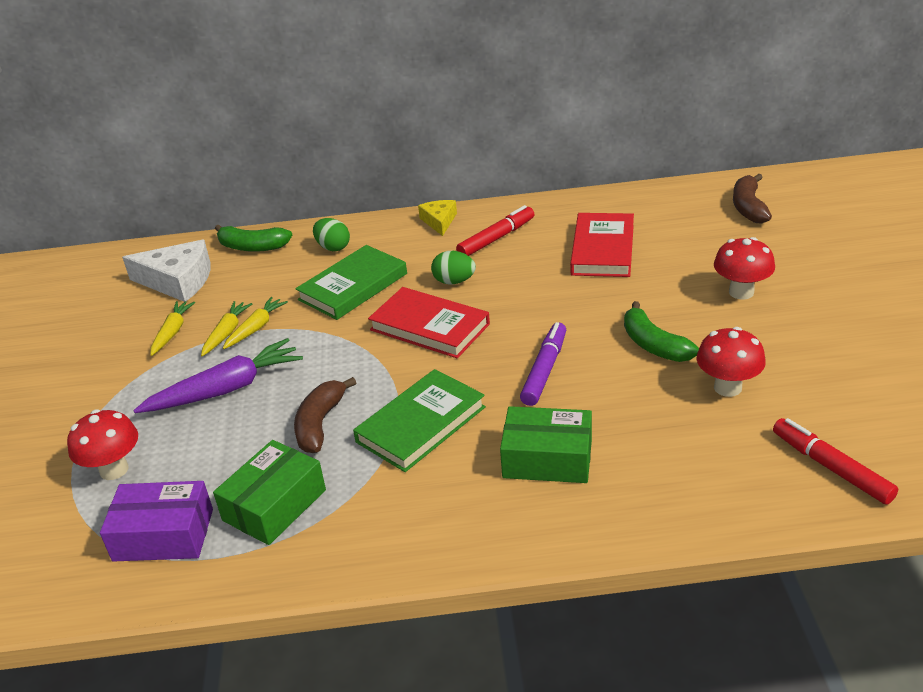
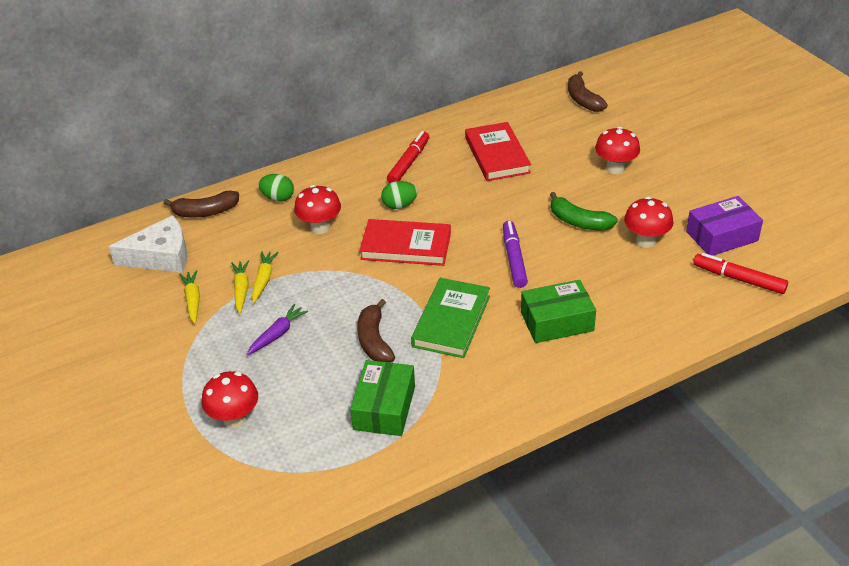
camera: 25 degrees left, 5 degrees up
(163, 535) = (315, 453): purple box -> purple box (721, 236)
(226, 389) = (277, 334): purple carrot -> purple carrot, size x0.57
(252, 247) = (205, 212): green banana -> brown banana
(353, 287) = (320, 227): green book -> red mushroom
(439, 221) = (352, 157): yellow cheese -> none

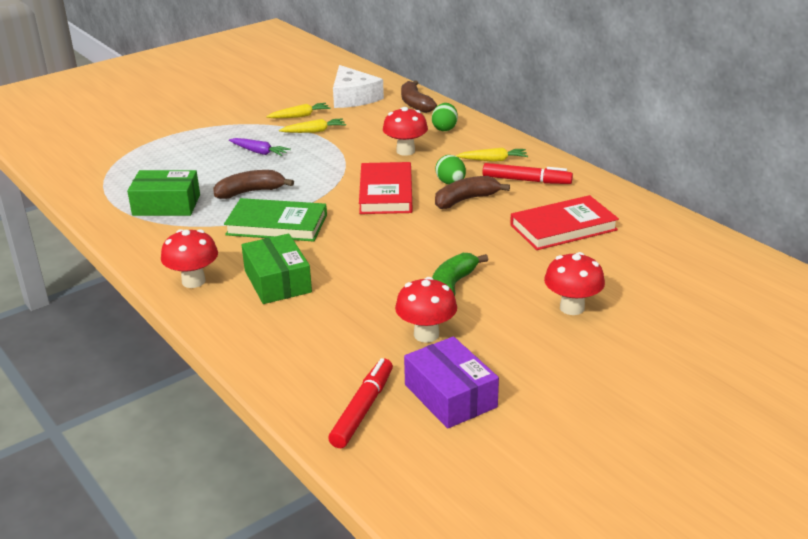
camera: 80 degrees right, 10 degrees down
(234, 419) = (164, 149): red mushroom -> red mushroom (193, 281)
(264, 280) = (328, 138): yellow carrot -> yellow carrot (493, 160)
(514, 259) = (376, 250): purple marker -> none
(583, 100) = (721, 277): brown banana -> brown banana (465, 200)

